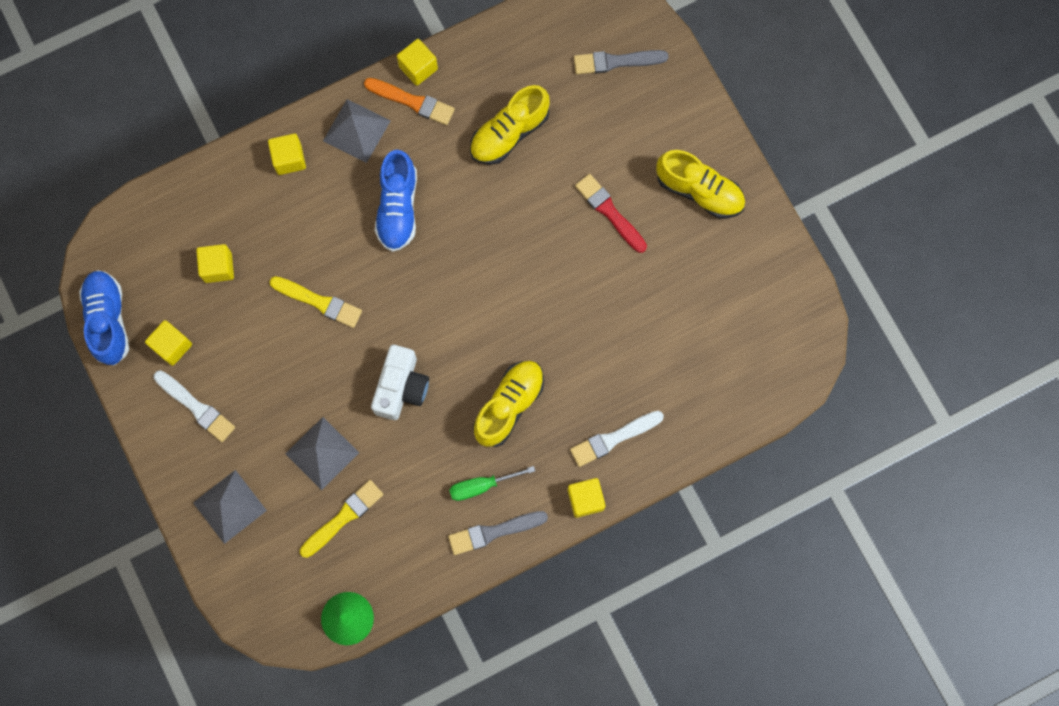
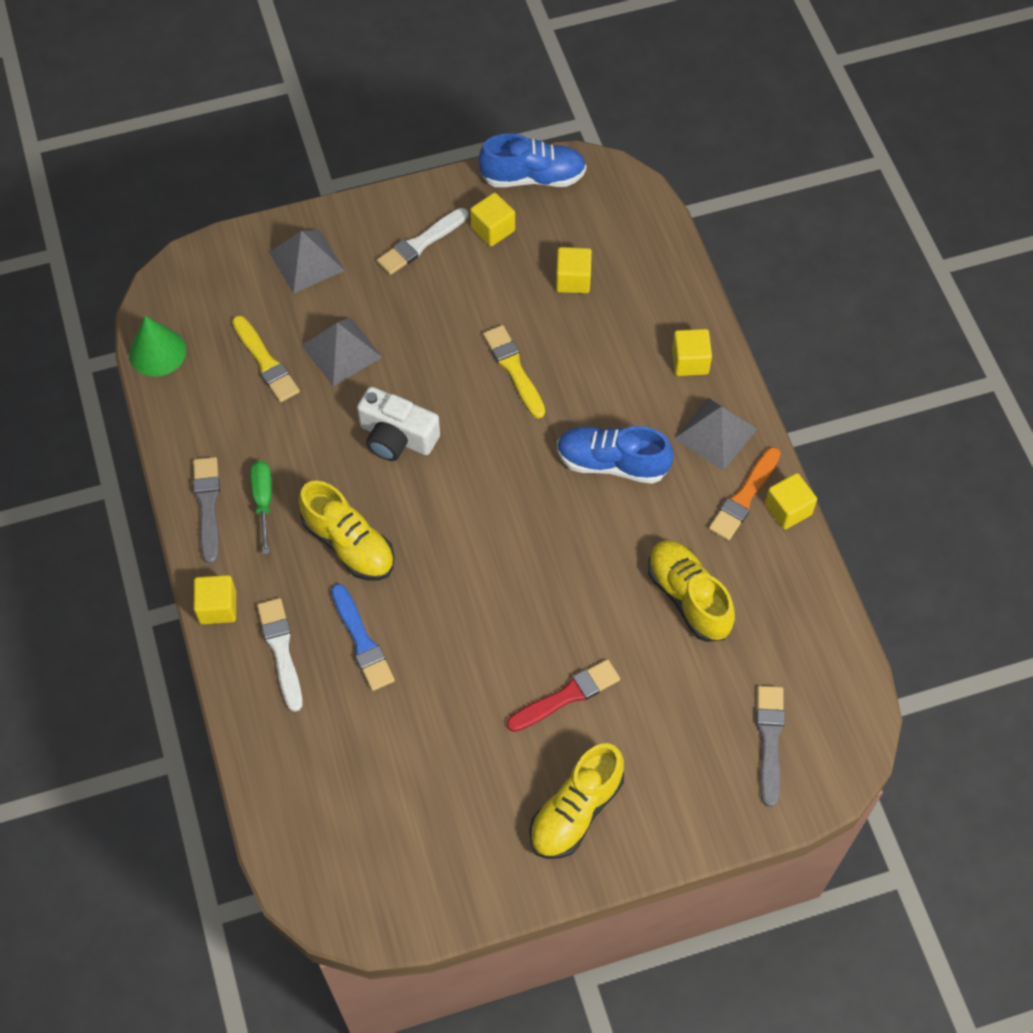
camera: 100 degrees right, 15 degrees down
(319, 302) = (514, 369): yellow brush -> yellow brush turned 120 degrees clockwise
(593, 376) = (362, 641): none -> blue brush

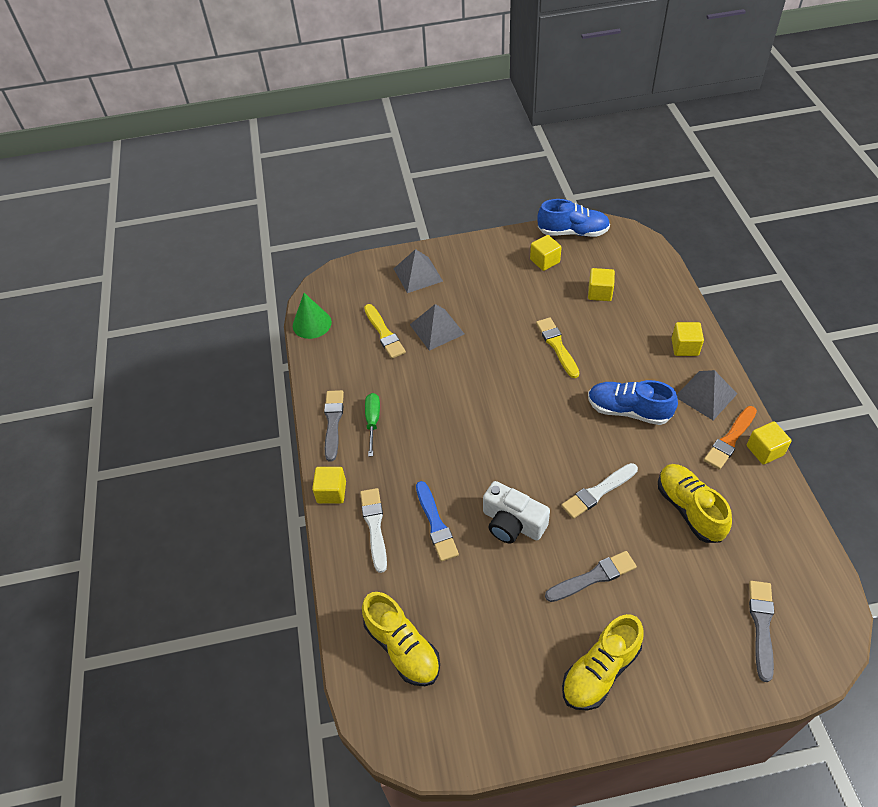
camera: 10 degrees right, 10 degrees down
(349, 544) = (431, 454): yellow shoe -> yellow shoe (402, 647)
(397, 437) = (471, 385): white camera -> white camera (512, 523)
(421, 243) = (495, 267): white brush -> white brush (598, 492)
(566, 696) = (593, 577): red brush -> grey brush

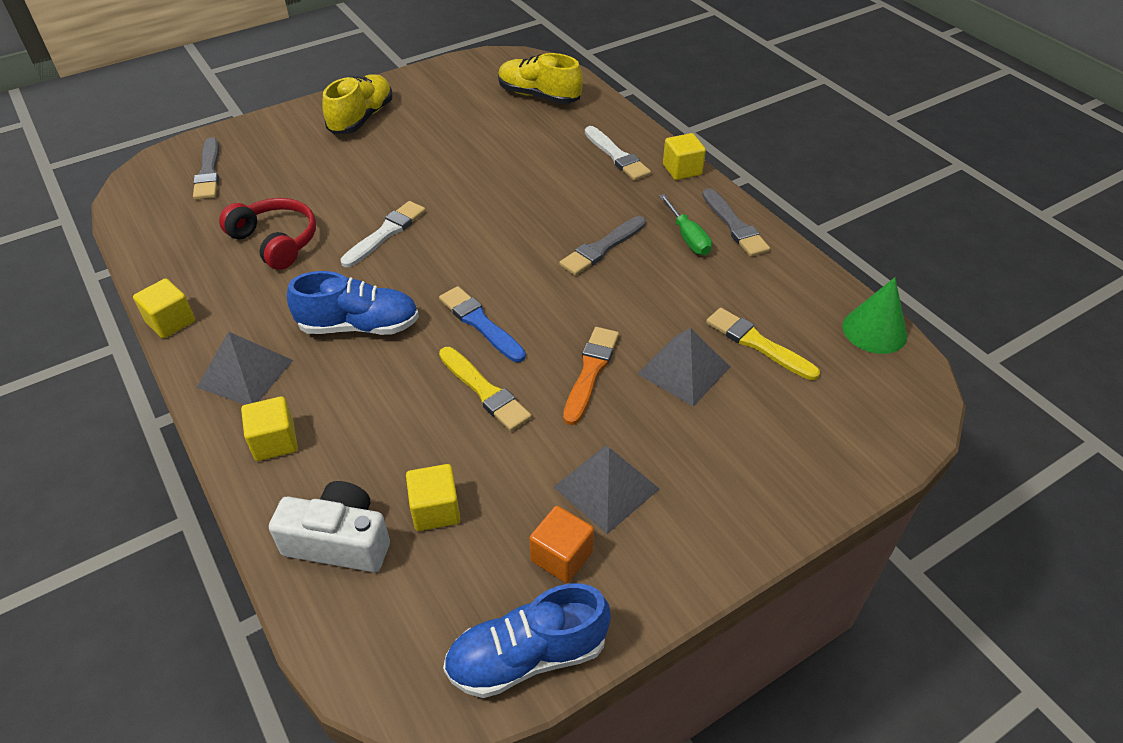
camera: 155 degrees right, 5 degrees down
(418, 274) = (780, 458): grey pyramid -> grey pyramid (606, 488)
(436, 524) = (555, 171): blue brush -> blue brush (480, 323)
(512, 523) = (474, 188): white camera -> white camera (339, 541)
(545, 261) = (561, 556): yellow cube -> orange cube
(593, 577) = (378, 169): grey brush -> grey brush (602, 248)
(689, 509) = (276, 241): yellow shoe -> red headphones
(730, 439) = (216, 324): orange brush -> orange brush (590, 372)

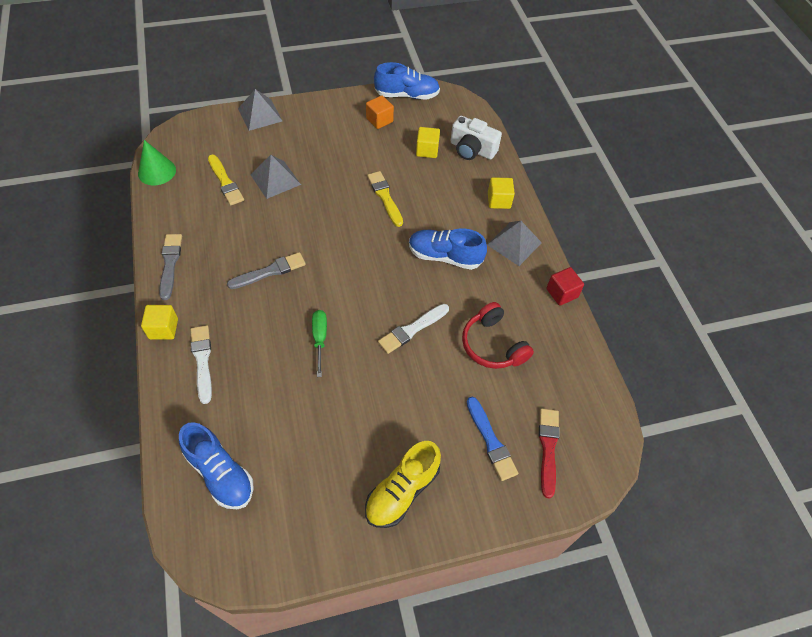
camera: 165 degrees left, 10 degrees up
(170, 321) = (562, 293): yellow cube -> red cube
(208, 172) = (548, 448): grey brush -> red brush
(480, 323) = (372, 238): blue brush -> blue brush (491, 441)
(539, 96) = (220, 473): yellow shoe -> blue shoe
(590, 372) = (324, 192): orange brush -> none
(606, 488) = (347, 138): grey pyramid -> grey pyramid (260, 114)
(687, 237) = (208, 264): green screwdriver -> green screwdriver (320, 339)

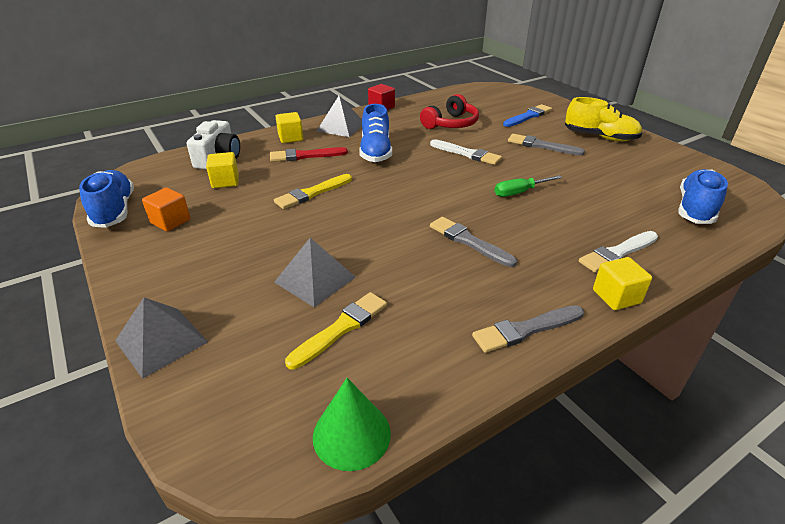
camera: 105 degrees left, 20 degrees down
(403, 410) = (542, 146): none -> grey brush
(548, 448) = (512, 101): red brush -> red brush (305, 156)

